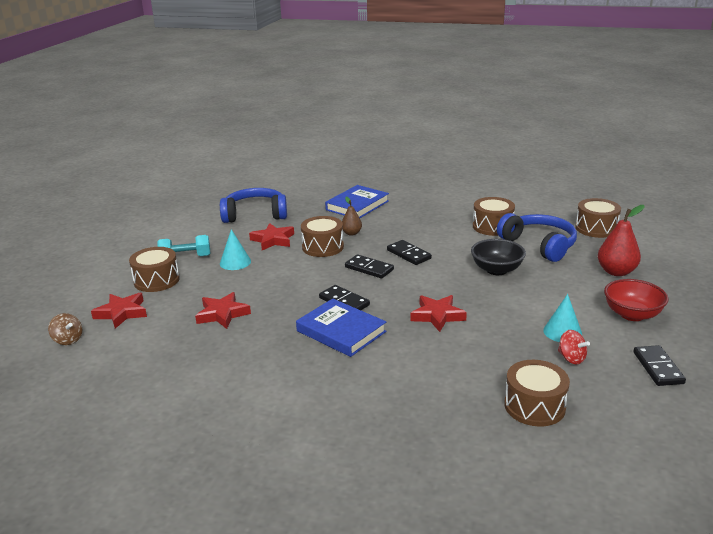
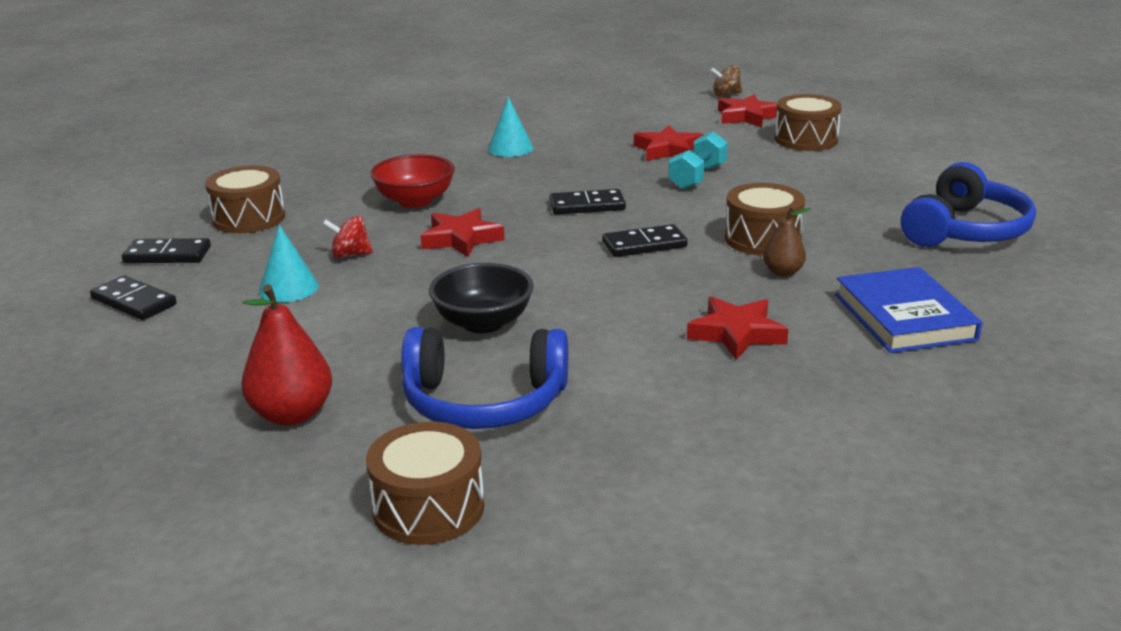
camera: 130 degrees right, 0 degrees up
(185, 258) = (853, 162): turquoise dumbbell -> turquoise dumbbell (697, 177)
(235, 262) = (795, 181): turquoise cone -> turquoise cone (510, 148)
(273, 240) = (838, 217): red star -> red star (736, 333)
(341, 331) = (530, 186): blue book -> none
(408, 254) = (640, 284): black domino -> black domino (167, 255)
(492, 226) = (621, 398): brown drum -> none
(571, 358) = (249, 267): red spinning top -> red spinning top (350, 255)
(632, 314) = (210, 351): red bowl -> red bowl (415, 201)

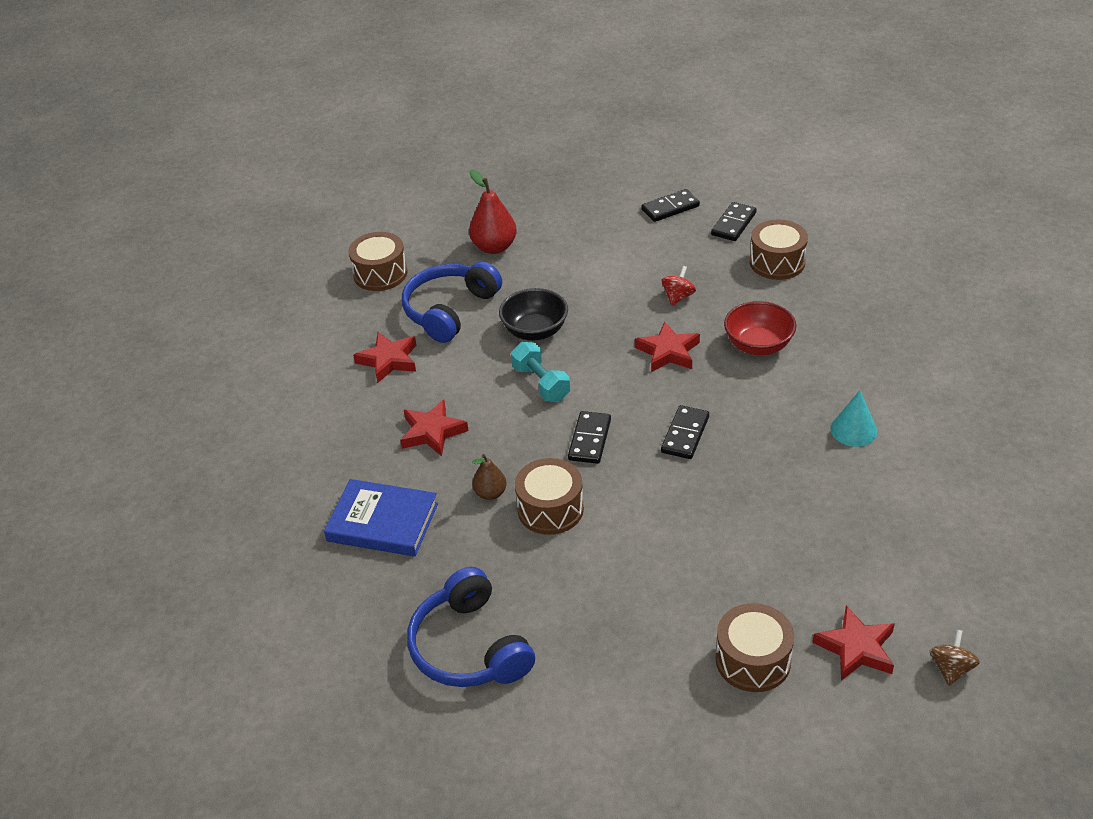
camera: 120 degrees right, 15 degrees up
(288, 288) = (645, 265): turquoise cone -> none
(668, 150) = (785, 536): red star -> red star (389, 360)
(697, 177) = (703, 527): turquoise dumbbell -> turquoise dumbbell (541, 383)

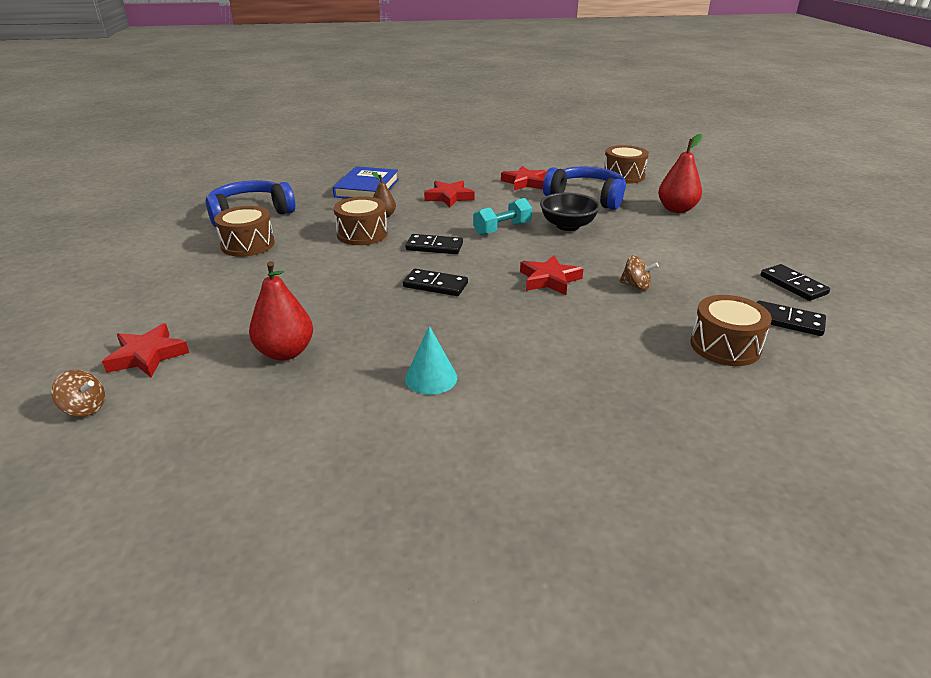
camera: 85 degrees right, 10 degrees down
(678, 297) = (636, 286): red spinning top -> brown spinning top
(753, 660) = (171, 306): brown drum -> brown drum (248, 244)
(758, 345) = (567, 327): red bowl -> none
(831, 535) = (285, 352): none -> red pear

